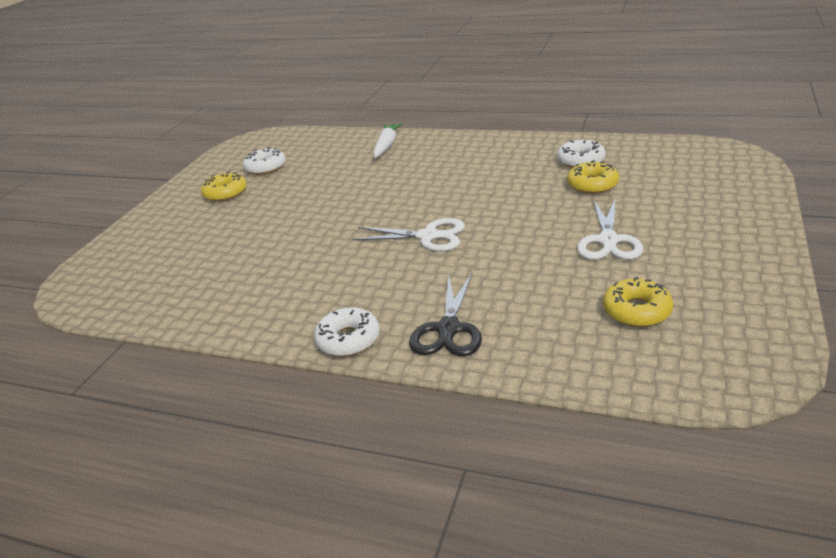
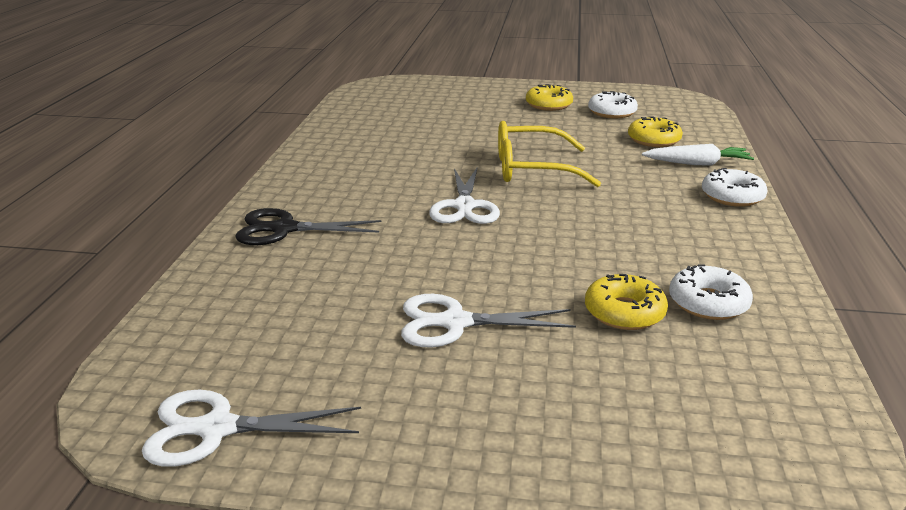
camera: 75 degrees right, 5 degrees down
(348, 339) = (282, 187): white donut -> white donut (732, 196)
(367, 206) = (531, 169): none -> yellow glasses
(636, 311) = (287, 339): yellow donut -> yellow donut (653, 140)
(754, 331) = (216, 429): none -> white scissors

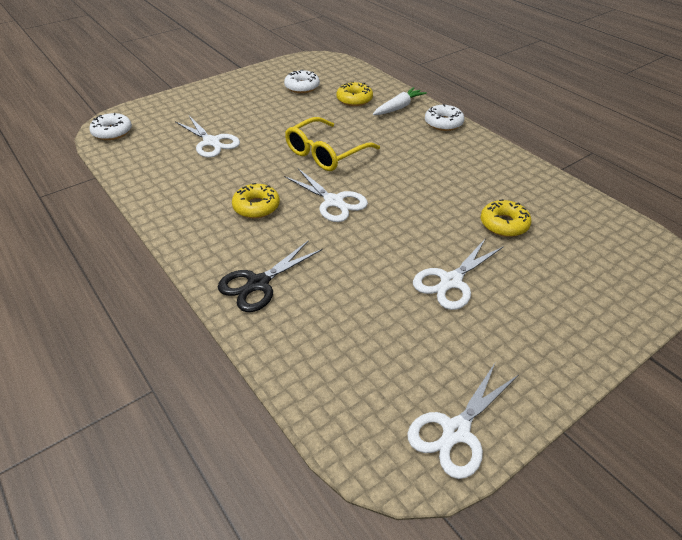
camera: 45 degrees left, 15 degrees up
(440, 122) = (211, 142): none -> white scissors
(548, 105) = (256, 96): yellow donut -> yellow donut (256, 207)
(708, 303) = (523, 197): white donut -> white donut (112, 132)

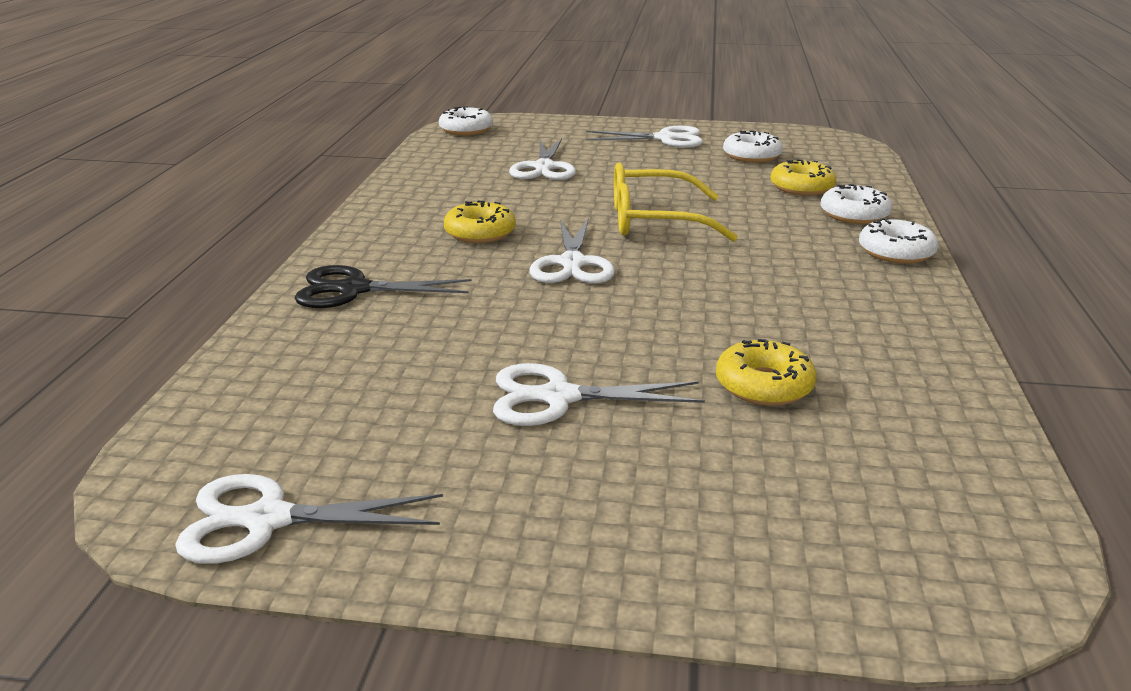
camera: 45 degrees right, 15 degrees down
(241, 91) = (665, 139): none -> white scissors
(398, 107) = (854, 215): white carrot -> white donut

